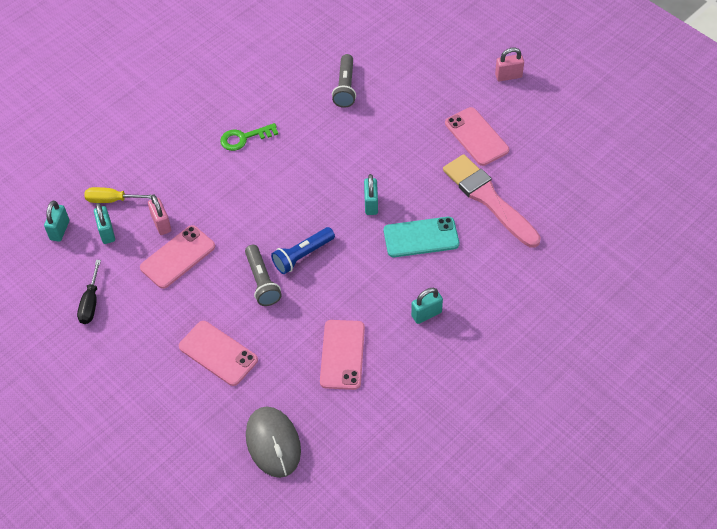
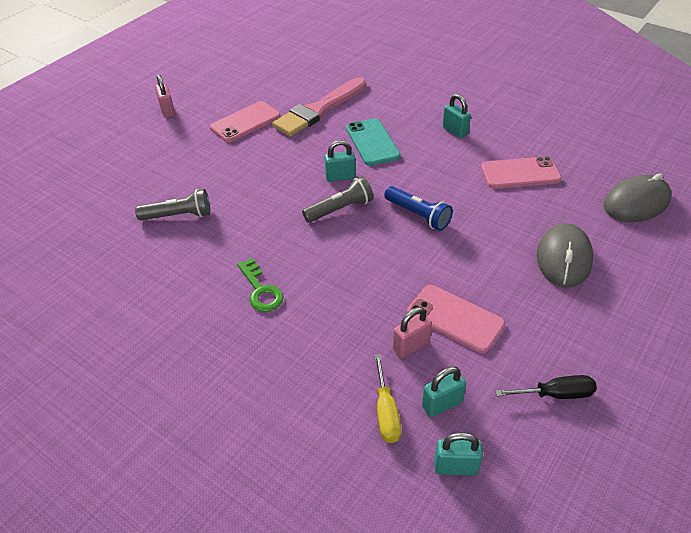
camera: 100 degrees left, 10 degrees down
(218, 353) = (563, 258): pink phone -> grey mouse
(262, 281) = (461, 240): grey flashlight -> grey flashlight (340, 209)

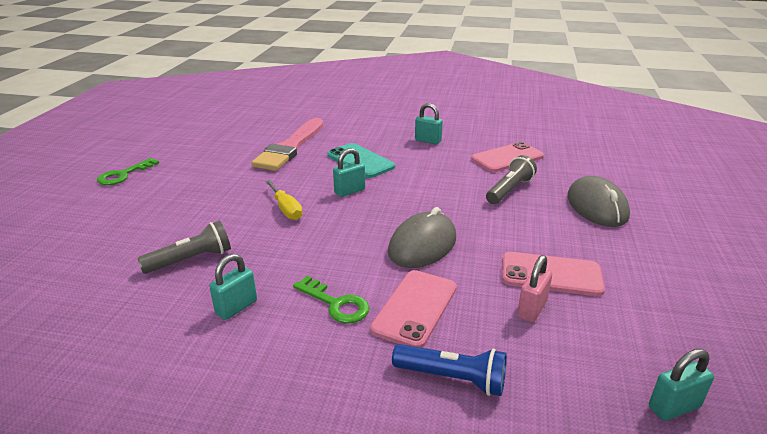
camera: 25 degrees left, 15 degrees down
(167, 111) = (123, 175): pink padlock -> green key
(245, 122) = (220, 169): pink phone -> pink phone (415, 308)
(340, 209) = (369, 215): grey flashlight -> grey flashlight (509, 190)
(386, 412) = (561, 379): yellow screwdriver -> yellow screwdriver (286, 209)
(418, 215) = (447, 204): blue flashlight -> blue flashlight (452, 378)
(442, 404) = (607, 352): turquoise padlock -> turquoise padlock (236, 307)
(556, 394) = (693, 309): black screwdriver -> none
(636, 203) = (612, 159): grey mouse -> grey mouse (422, 245)

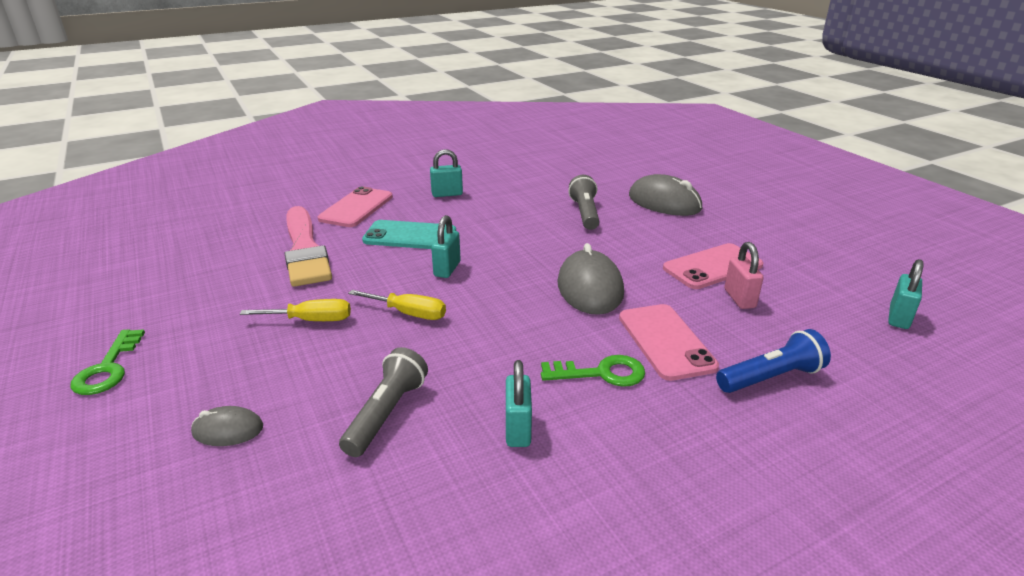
camera: 40 degrees left, 0 degrees up
(121, 229) = (228, 430): none -> grey mouse
(234, 190) = (311, 320): none -> yellow screwdriver
(507, 158) = (541, 186): pink phone -> pink phone (356, 208)

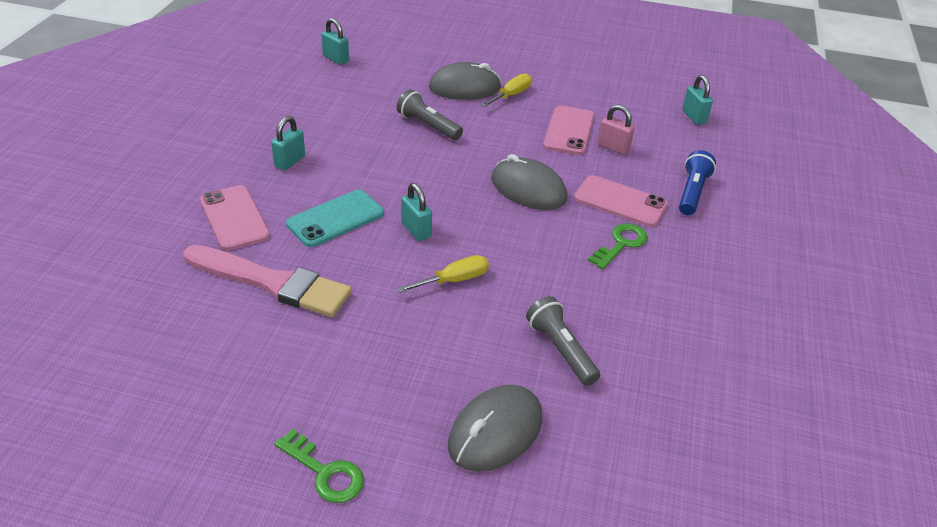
camera: 50 degrees left, 10 degrees up
(228, 430) = (495, 431): grey mouse -> grey mouse, size x1.91
(311, 320) = (399, 331): yellow screwdriver -> yellow screwdriver (511, 95)
(518, 429) = (635, 306): turquoise padlock -> turquoise padlock (336, 59)

